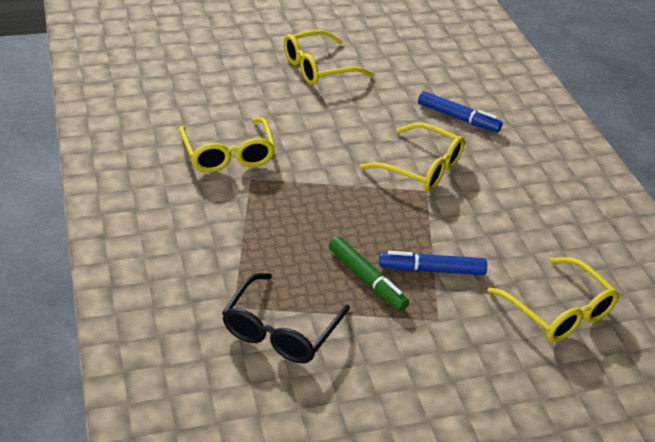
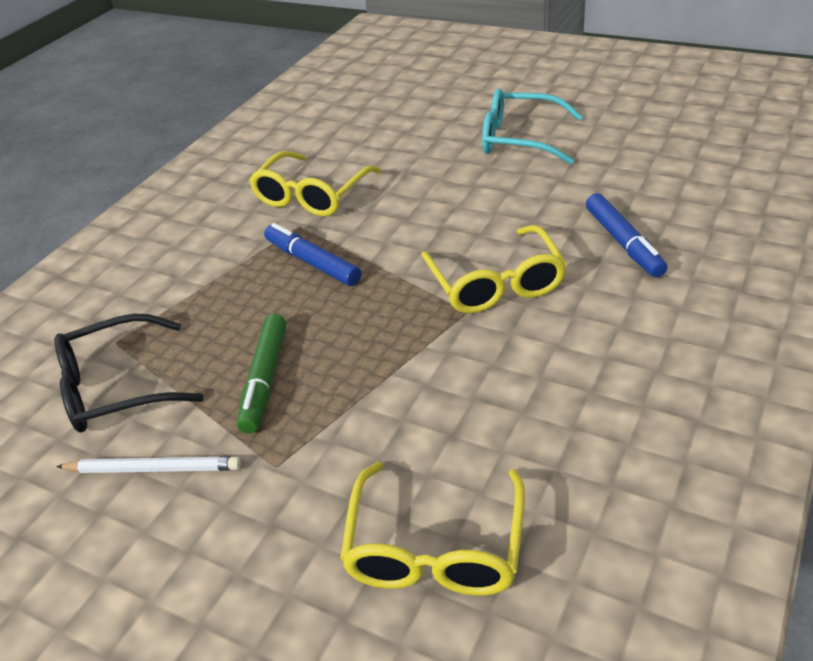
camera: 50 degrees right, 0 degrees up
(318, 68) = (520, 139): yellow glasses -> turquoise glasses
(374, 357) = (153, 468): none -> white pencil
(432, 270) = (348, 405): blue marker -> blue marker (312, 262)

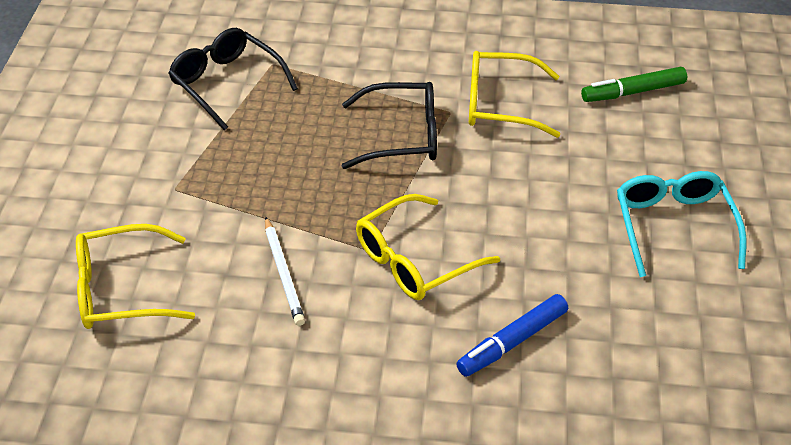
camera: 65 degrees right, 5 degrees up
(153, 468) = (159, 131): white pencil -> white pencil (284, 273)
(265, 379) = (255, 155): green marker -> green marker (633, 92)
(312, 262) = (402, 136): blue marker -> black glasses

